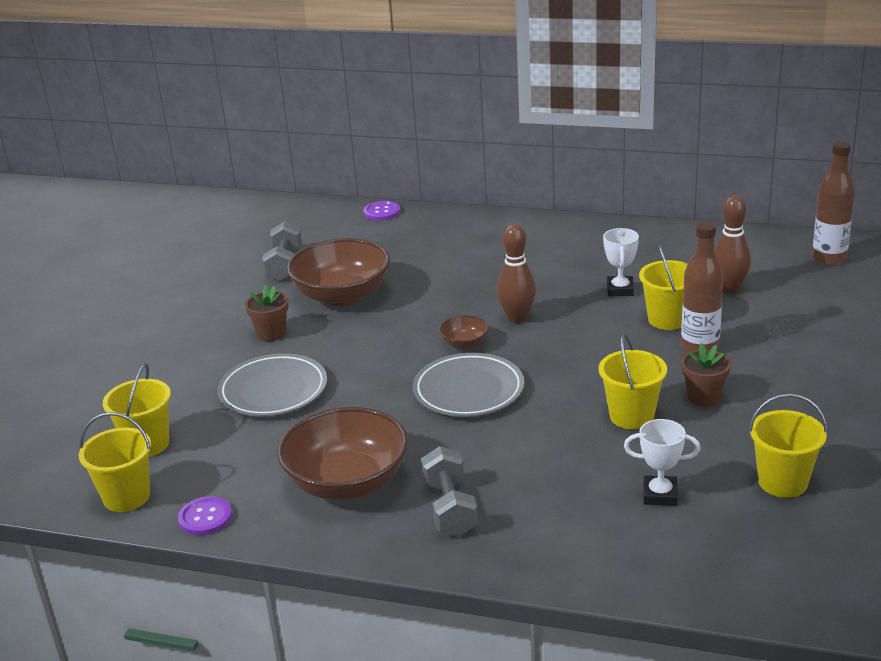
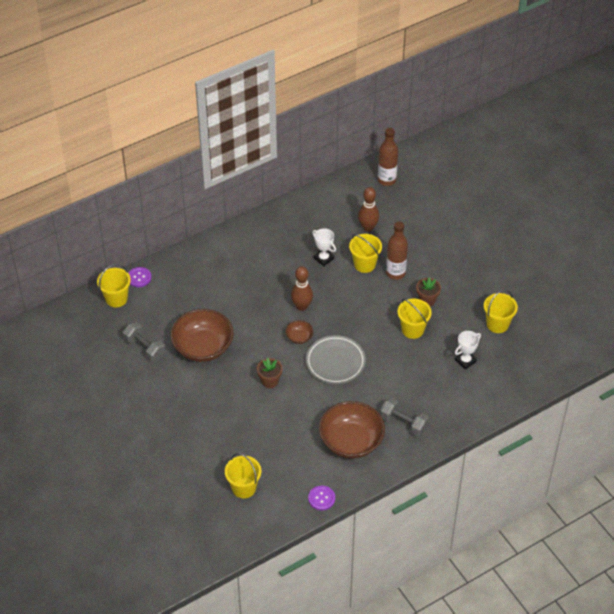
camera: 50 degrees left, 20 degrees up
(126, 497) = (276, 515): yellow bucket -> yellow bucket (116, 298)
(271, 333) = (204, 393): brown flower pot -> brown flower pot (270, 381)
(273, 391) = (255, 422): grey plate -> none

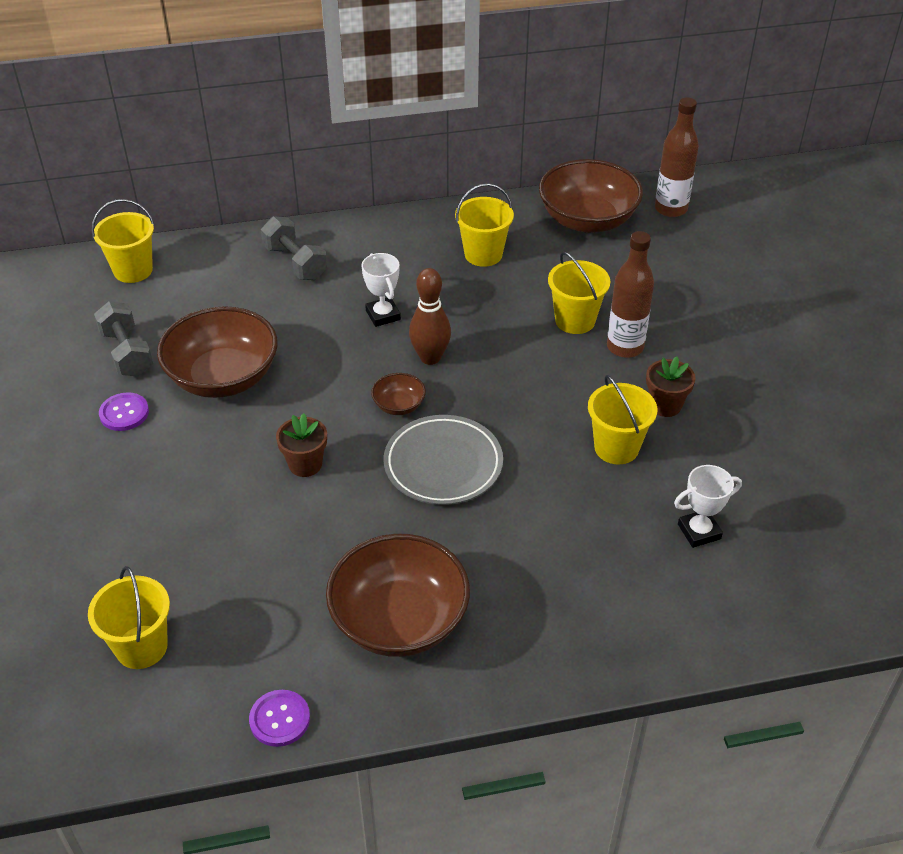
camera: 20 degrees right, 5 degrees down
(139, 278) = (188, 250): purple button -> purple button (124, 413)
(324, 258) = (507, 295): white trophy -> white trophy (383, 315)
(345, 199) = (587, 220): none -> brown bowl
(368, 227) = (607, 268): brown bowling pin -> none
(403, 423) = (522, 615): grey dumbbell -> grey dumbbell (295, 262)
(497, 324) = (790, 482): yellow bucket -> yellow bucket (483, 254)

